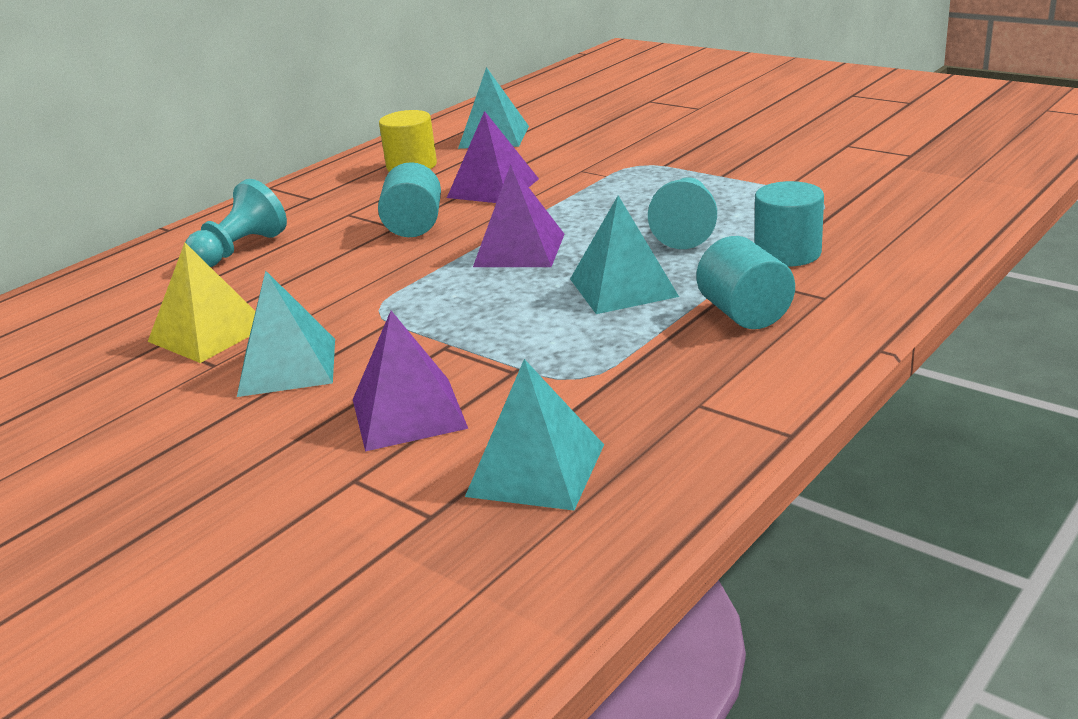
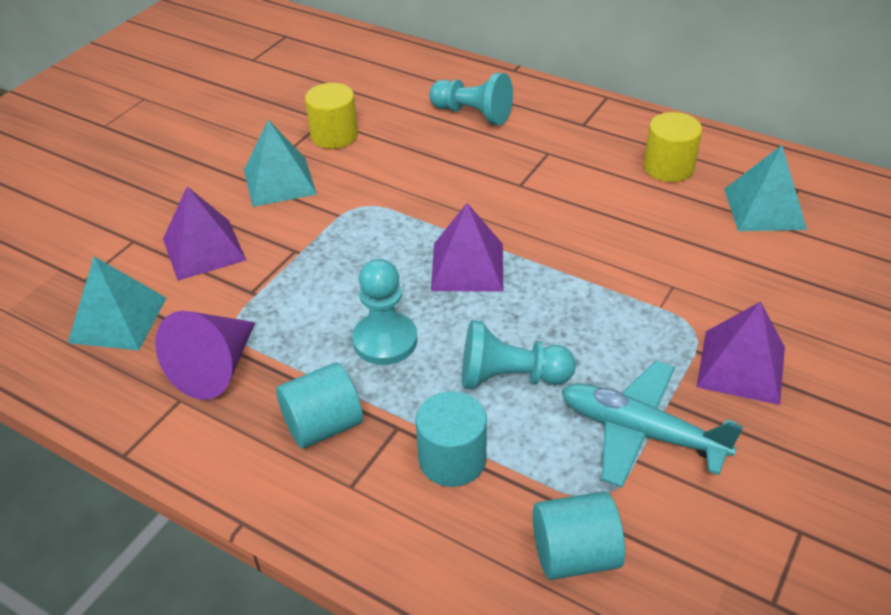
camera: 80 degrees right, 15 degrees up
(209, 333) = (334, 135): yellow pyramid -> yellow cylinder
(414, 226) = (520, 195): turquoise cylinder -> turquoise cylinder (574, 555)
(493, 188) = (615, 229): purple pyramid -> purple pyramid (741, 366)
(623, 287) = (385, 340): turquoise pyramid -> turquoise pawn
(648, 384) = (215, 368): none -> purple cone
(754, 185) = (640, 432): none -> turquoise plane

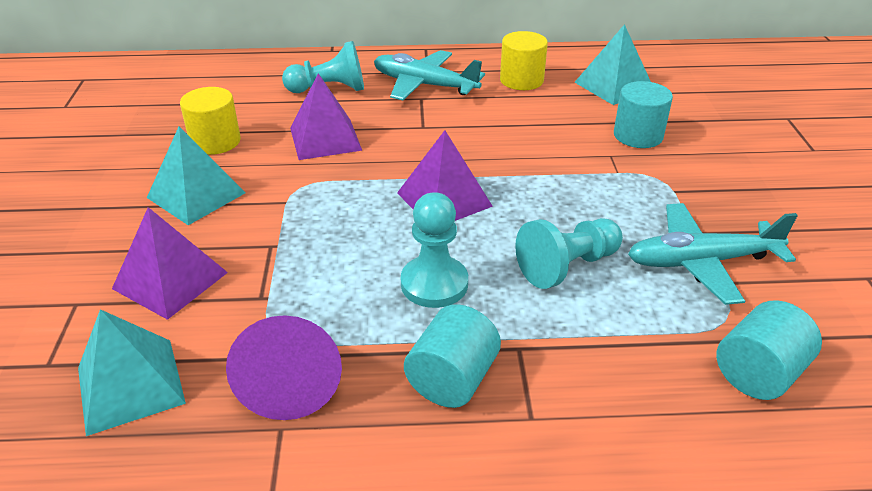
camera: 35 degrees left, 5 degrees down
(452, 459) = (591, 350): turquoise cylinder -> turquoise cylinder (638, 135)
(564, 139) = (424, 85): none -> turquoise plane
(741, 366) = (713, 189): purple pyramid -> purple pyramid (325, 139)

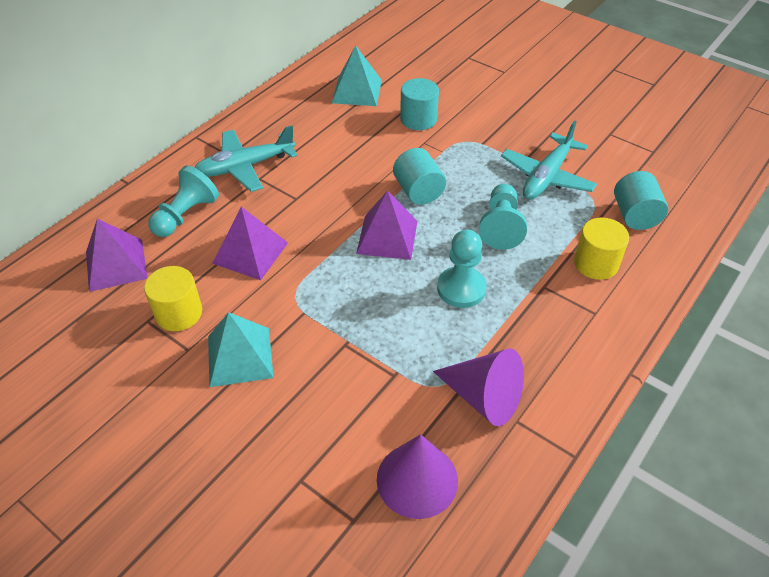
camera: 50 degrees left, 10 degrees up
(130, 385) = (417, 479): turquoise pyramid -> purple cone
(170, 280) = (328, 414): purple pyramid -> purple pyramid (116, 264)
(452, 379) = (543, 327): turquoise cylinder -> turquoise cylinder (418, 191)
(521, 80) = (299, 122): yellow cylinder -> yellow cylinder (596, 263)

